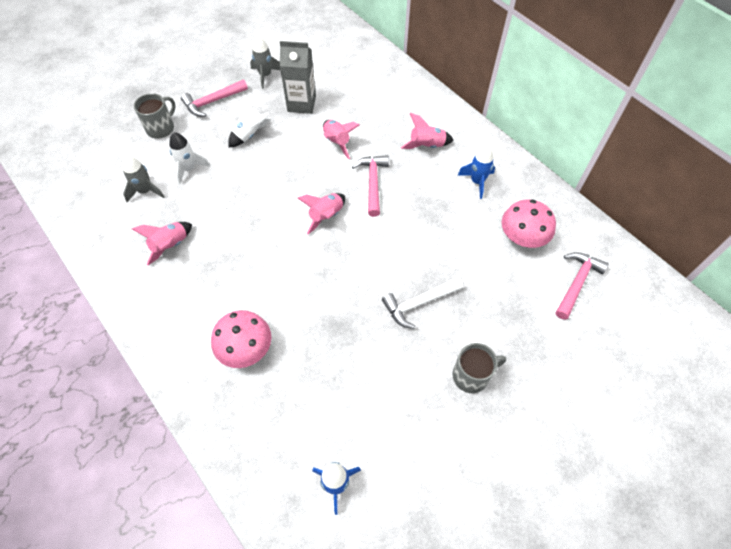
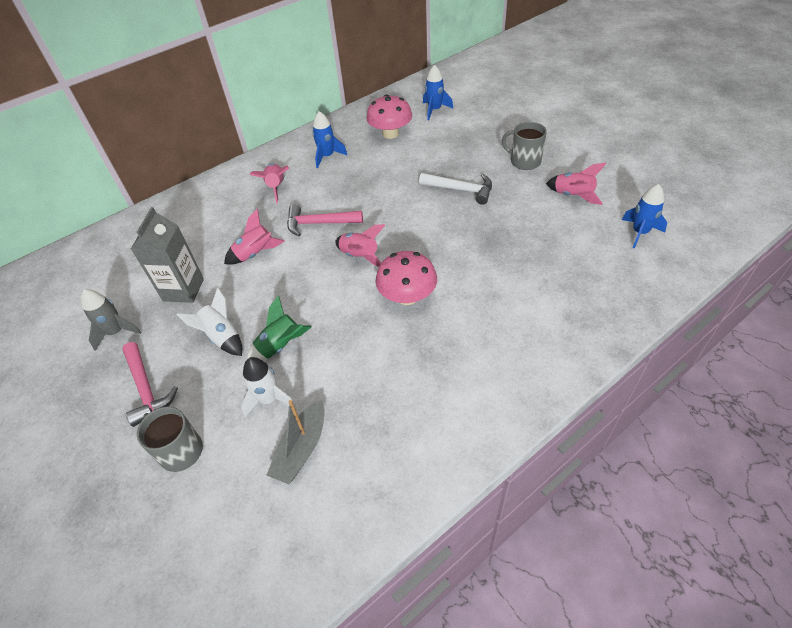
camera: 85 degrees left, 10 degrees down
(145, 191) = (301, 449): grey rocket -> grey boat
(170, 245) = (396, 400): pink rocket -> pink rocket (573, 196)
(235, 170) = (280, 346): none -> green rocket
(246, 348) = (527, 307): pink mushroom -> pink mushroom (407, 296)
(419, 303) = (460, 190): white hammer -> white hammer turned 45 degrees counterclockwise
(471, 375) = (524, 161): grey mug -> grey mug turned 45 degrees counterclockwise
(577, 283) = (434, 110): pink hammer -> blue rocket

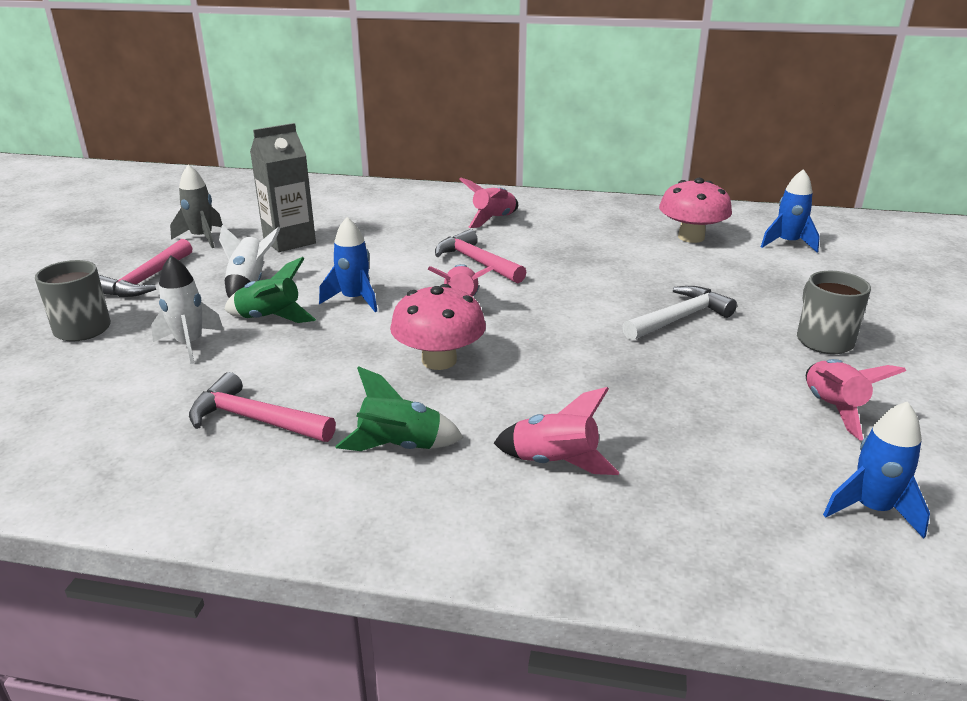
camera: 45 degrees right, 20 degrees down
(255, 254) = (383, 251): pink rocket -> pink rocket (554, 463)
(301, 449) = (136, 392): grey boat -> none
(327, 156) = (586, 222): blue rocket -> blue rocket (354, 299)
(389, 402) = (255, 419): none -> pink hammer
(460, 190) = (679, 318): white hammer -> white hammer turned 105 degrees counterclockwise
(471, 353) = (400, 447): none -> green rocket

